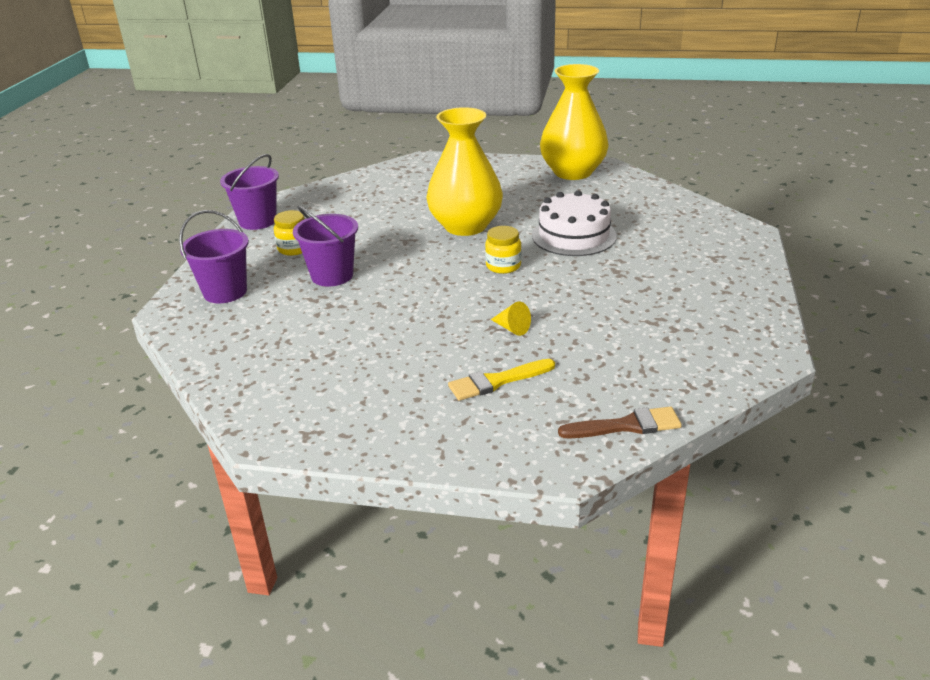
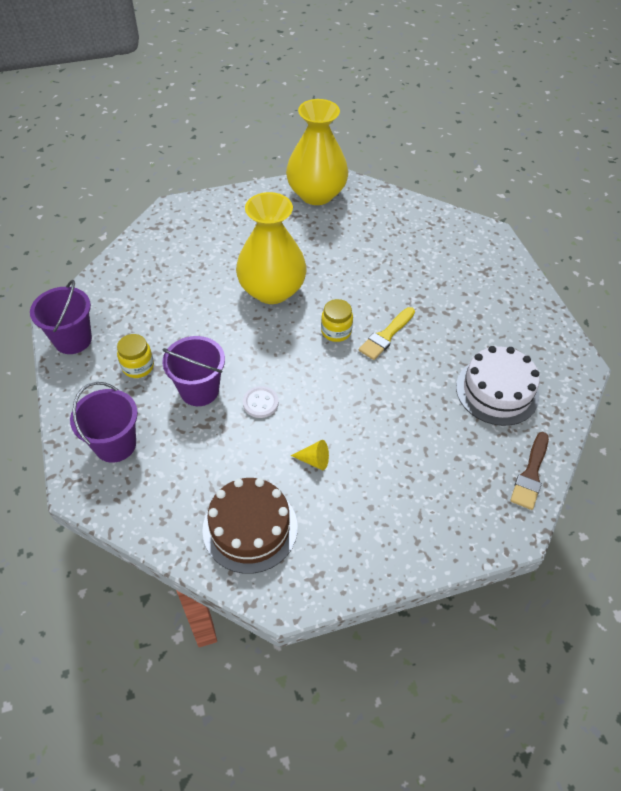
camera: 30 degrees left, 20 degrees up
(284, 378) = (250, 528): none -> brown cake
(380, 297) = (260, 403): none -> white button
(497, 381) = (416, 465): yellow brush -> yellow brush (386, 336)
(512, 328) = (390, 402): yellow cone -> yellow cone (314, 460)
(574, 236) = (367, 276): white cake -> white cake (497, 391)
(626, 426) = (530, 474): brown brush -> brown brush turned 150 degrees clockwise

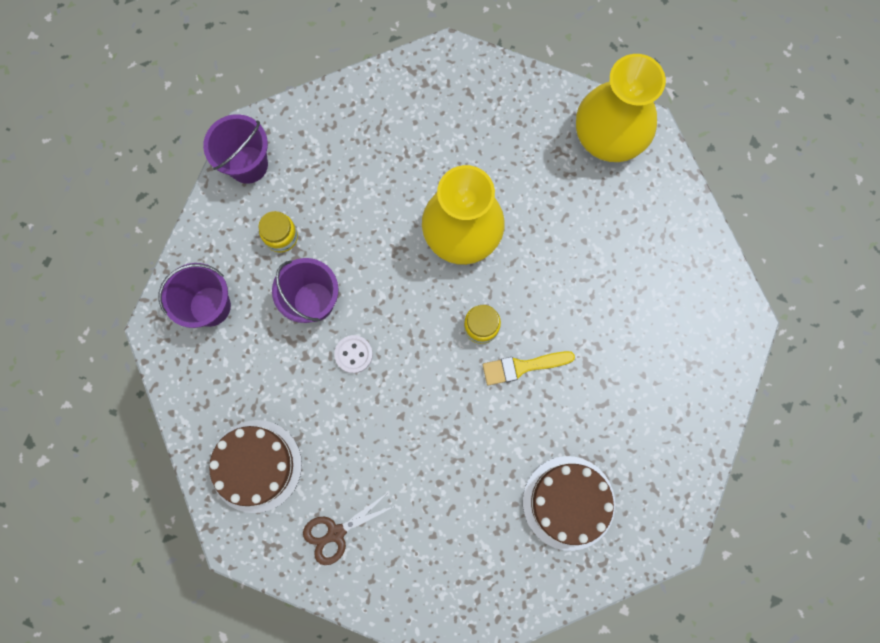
camera: 40 degrees right, 25 degrees up
(314, 460) = (352, 445): yellow cone -> none
(358, 528) = (335, 533): none -> brown scissors
(497, 391) = (568, 502): white cake -> brown cake
(530, 474) = (518, 601): brown brush -> none

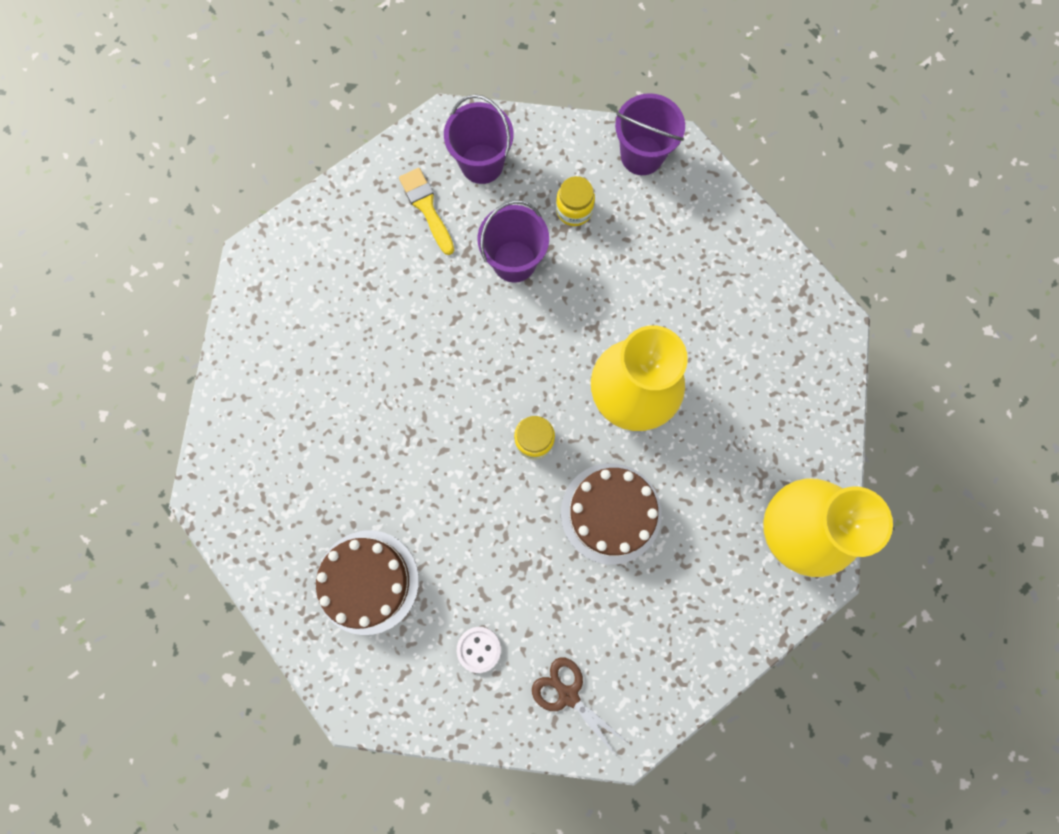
camera: 75 degrees right, 0 degrees up
(256, 466) = (332, 254): brown cake -> brown cake (611, 513)
(335, 533) = (283, 349): brown scissors -> brown scissors (568, 694)
(353, 354) = (469, 316): white button -> white button (479, 649)
(522, 367) = (502, 496): yellow brush -> yellow brush (426, 207)

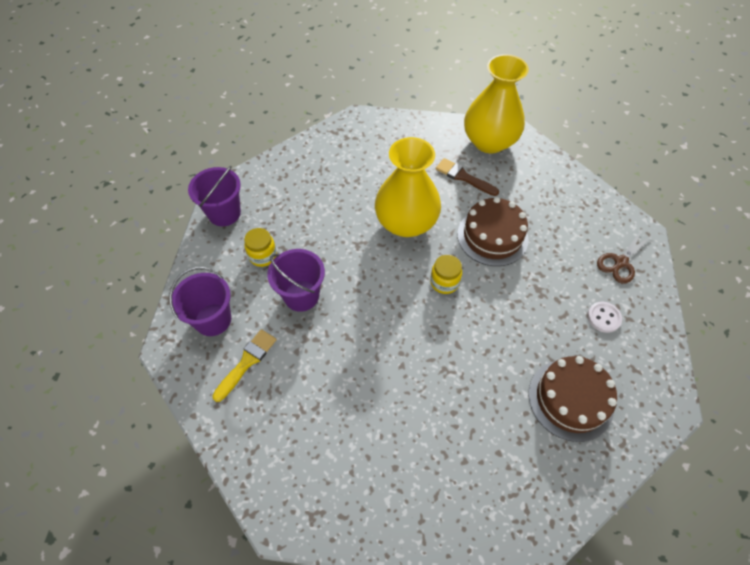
camera: 90 degrees left, 20 degrees down
(426, 207) = (247, 362): yellow brush -> yellow brush turned 150 degrees clockwise
(721, 481) = (463, 177): none -> brown brush

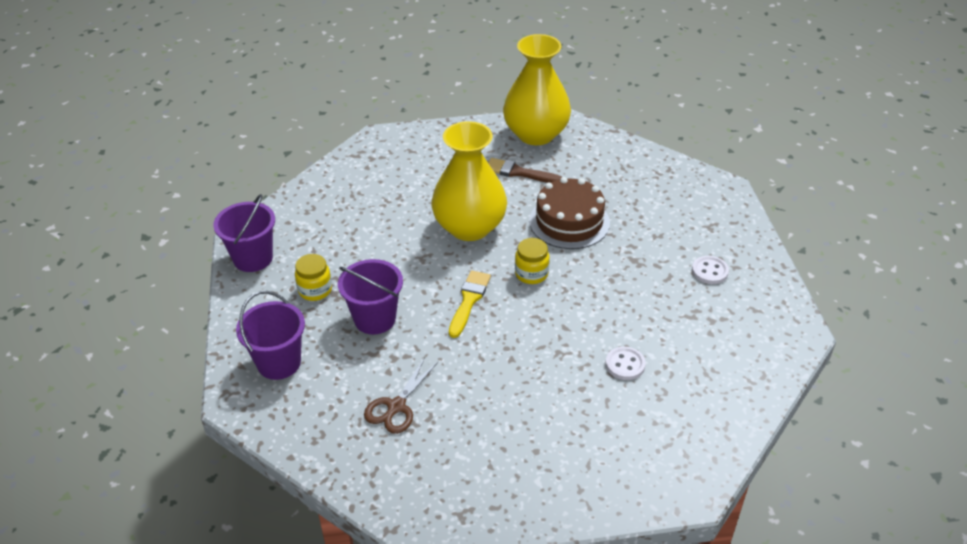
camera: 15 degrees left, 15 degrees down
(247, 362) = (334, 393): yellow brush -> yellow brush (469, 300)
(499, 398) = (625, 364): none -> white button
(570, 399) = (699, 349): brown cake -> none
(620, 262) = (711, 219): brown scissors -> brown scissors (396, 407)

